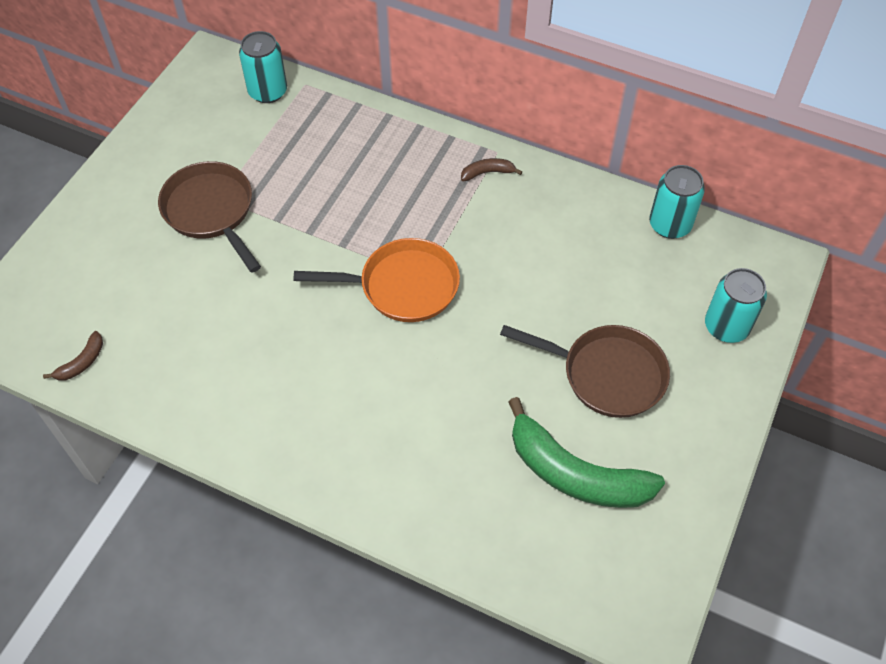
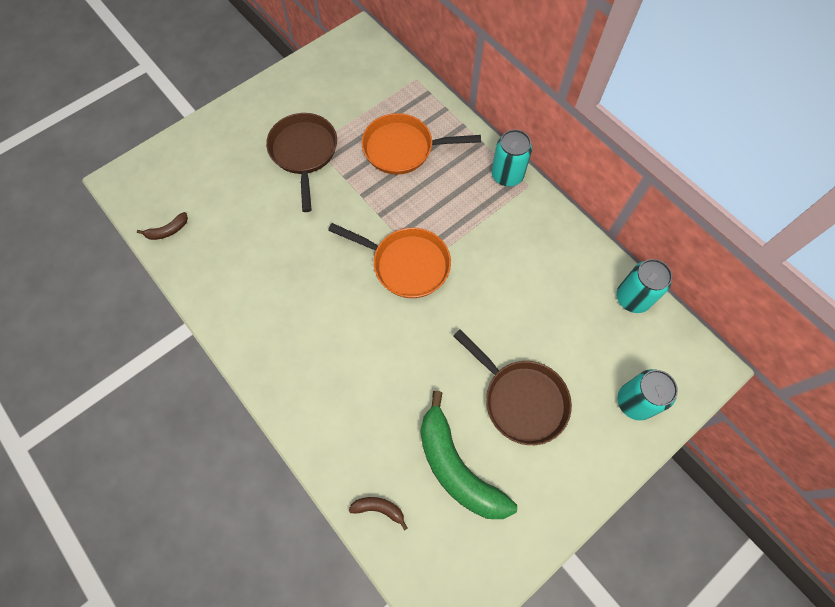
camera: 25 degrees right, 10 degrees up
(268, 91) = (387, 75): turquoise can -> turquoise can (507, 175)
(331, 164) = (403, 148): none -> orange pan
(487, 173) = (513, 199): brown banana -> brown banana (379, 509)

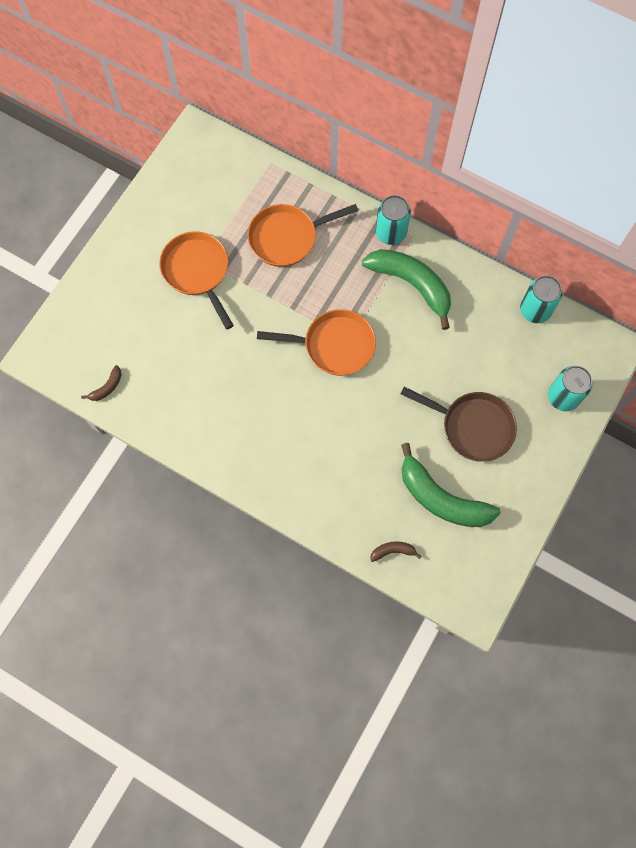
camera: 20 degrees left, 5 degrees up
(304, 153) = (197, 272): brown pan -> orange pan
(509, 230) = (411, 285): none -> green banana

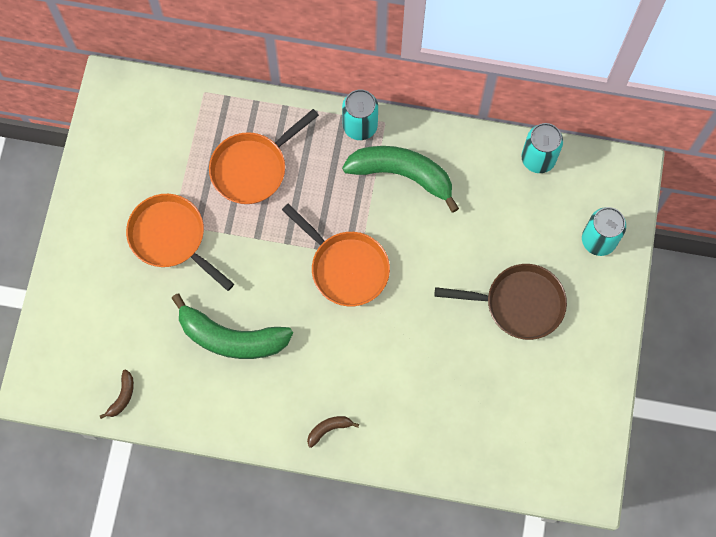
camera: 20 degrees left, 0 degrees up
(334, 345) = (346, 268): orange pan -> orange pan turned 60 degrees clockwise
(393, 551) = (485, 462): brown banana -> brown banana (329, 429)
(441, 498) = (514, 389): green banana -> green banana (231, 338)

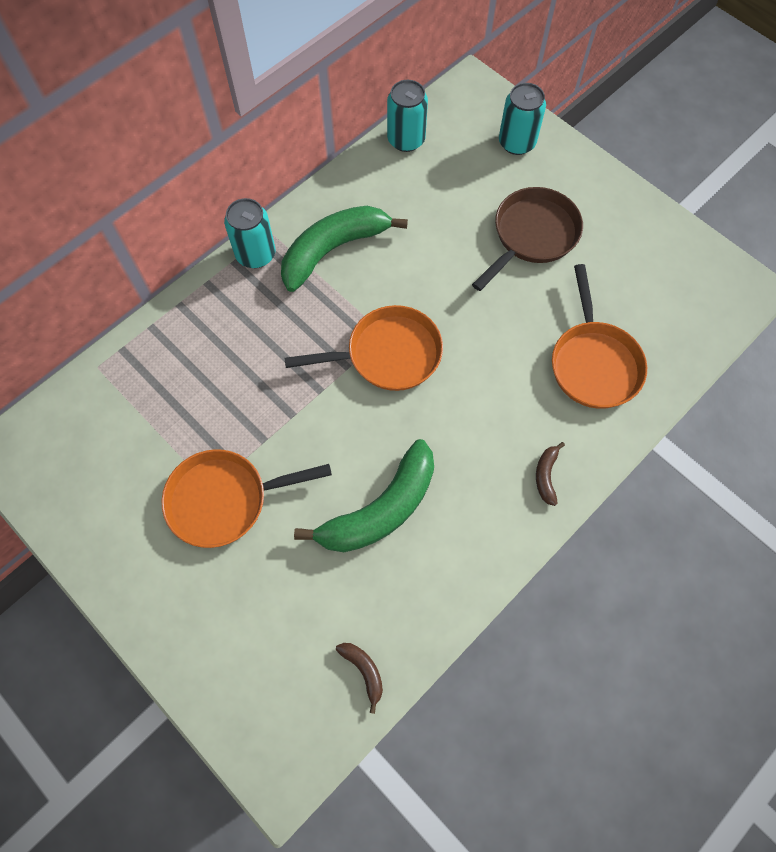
camera: 55 degrees left, 5 degrees down
(253, 168) = (216, 373): orange pan -> orange pan (593, 363)

